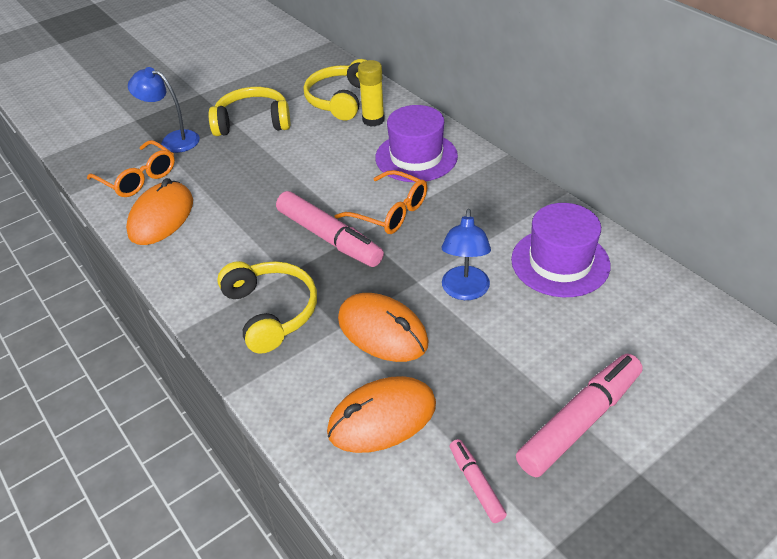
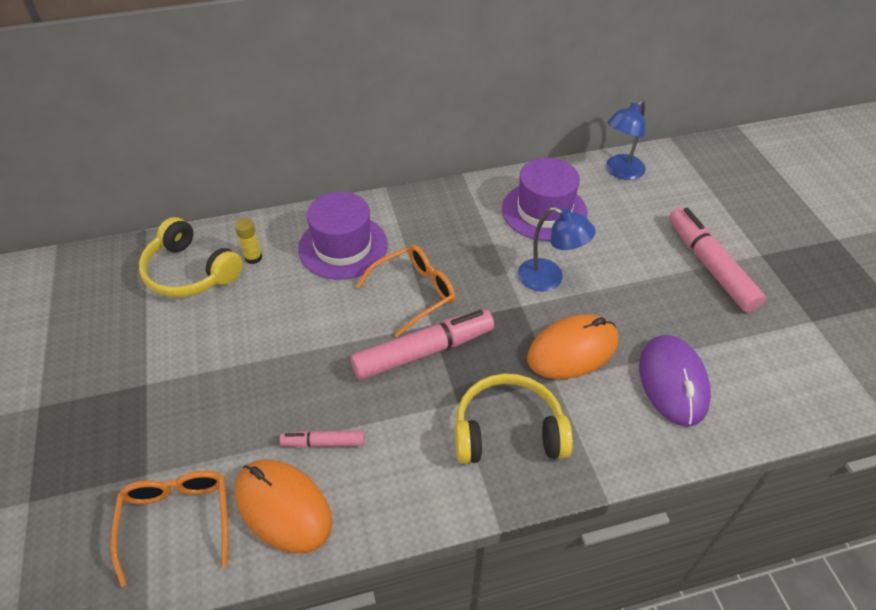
camera: 70 degrees left, 5 degrees up
(138, 178) = (177, 521): orange glasses -> orange glasses turned 75 degrees counterclockwise
(173, 140) = (124, 461): blue lamp -> blue lamp (620, 172)
(253, 122) = (161, 364): yellow headphones -> none
(373, 120) = (253, 257): yellow glue stick -> yellow glue stick, size x0.66
(382, 418) = (673, 382): orange mouse -> purple mouse
(476, 484) = (753, 344): pink marker -> pink marker (323, 442)

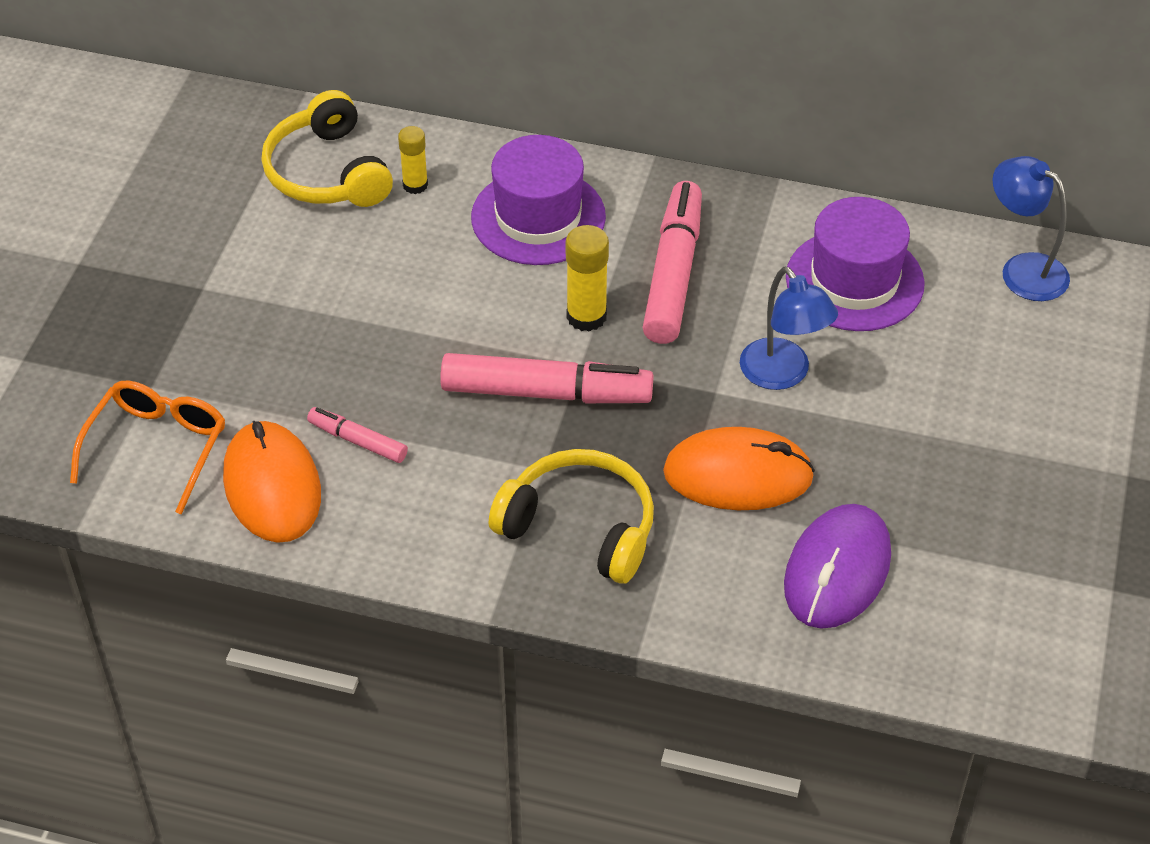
camera: 30 degrees right, 0 degrees up
(413, 293) = (586, 316): orange glasses -> yellow glue stick
(620, 172) = (1022, 270): blue lamp -> blue lamp turned 60 degrees clockwise
(710, 266) = (1032, 456): pink marker -> pink marker (673, 273)

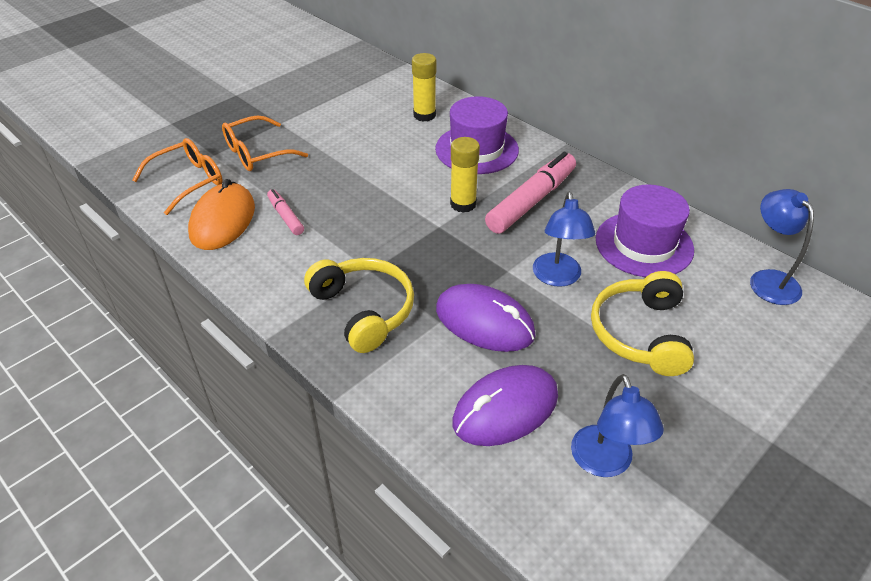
camera: 30 degrees right, 5 degrees down
(218, 355) = (257, 153): none -> orange glasses
(327, 172) = (386, 96): yellow headphones -> yellow headphones (640, 333)
(415, 185) = (424, 115): yellow glue stick -> yellow glue stick, size x1.51
(546, 393) = (407, 233): pink marker -> none
(738, 475) = (484, 322): orange mouse -> purple mouse
(979, 579) = (605, 463): none -> blue lamp

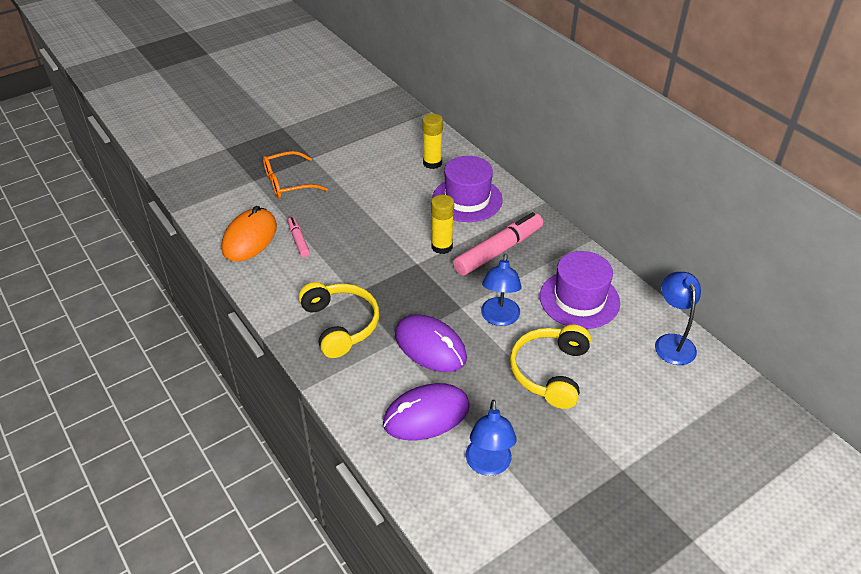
camera: 10 degrees right, 0 degrees up
(188, 182) = (229, 202): orange glasses -> none

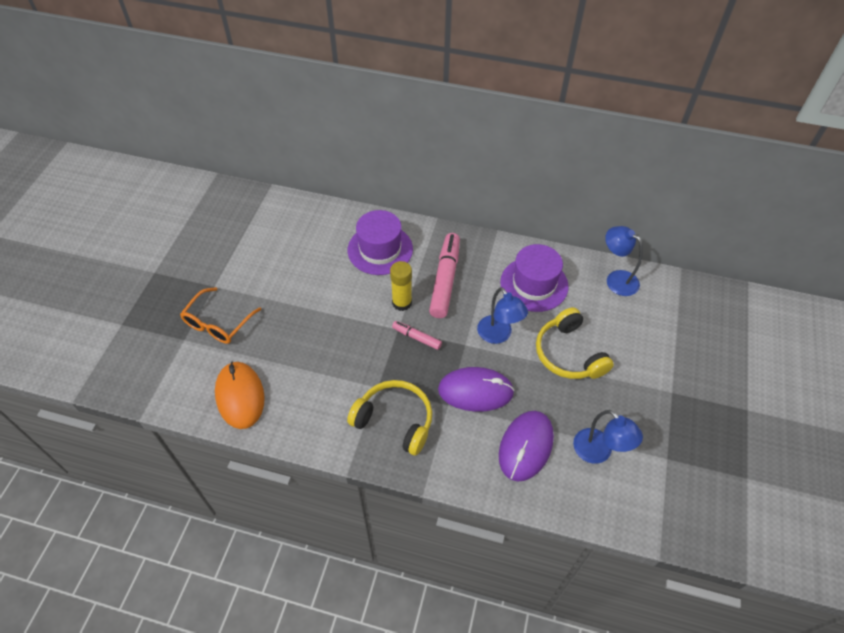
camera: 40 degrees left, 10 degrees up
(298, 240) = (285, 371): pink marker -> pink marker (416, 337)
(432, 163) = (321, 232): yellow glue stick -> none

